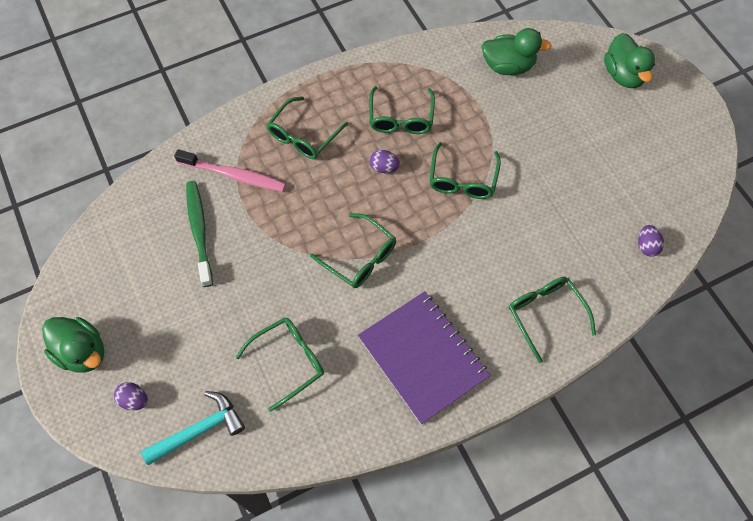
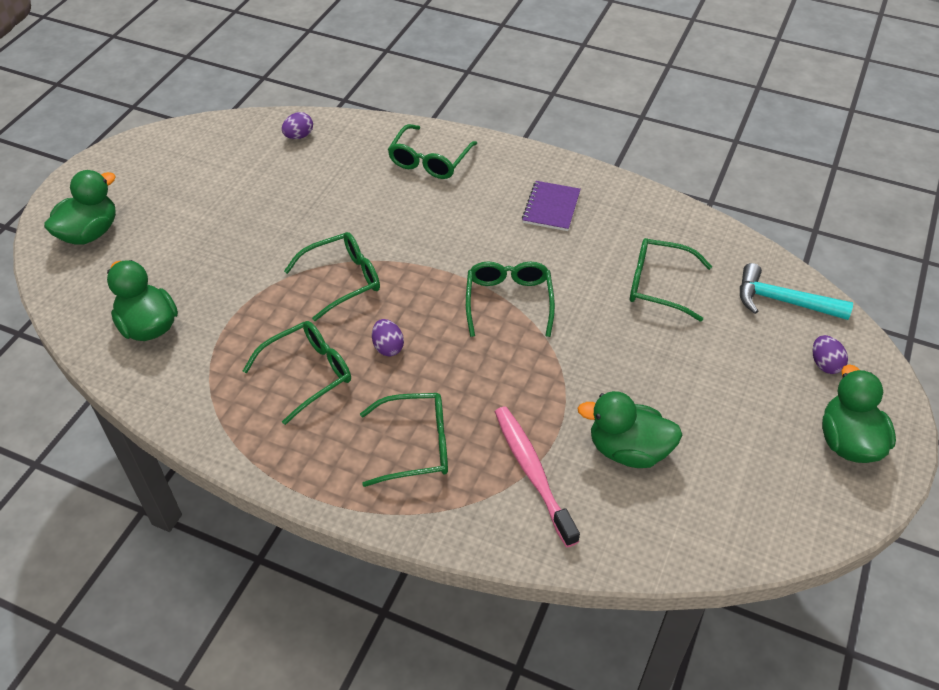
camera: 130 degrees left, 15 degrees down
(199, 231) = (628, 450): green toothbrush -> green duck
(422, 357) = (551, 207): purple notebook -> purple notebook, size x0.52

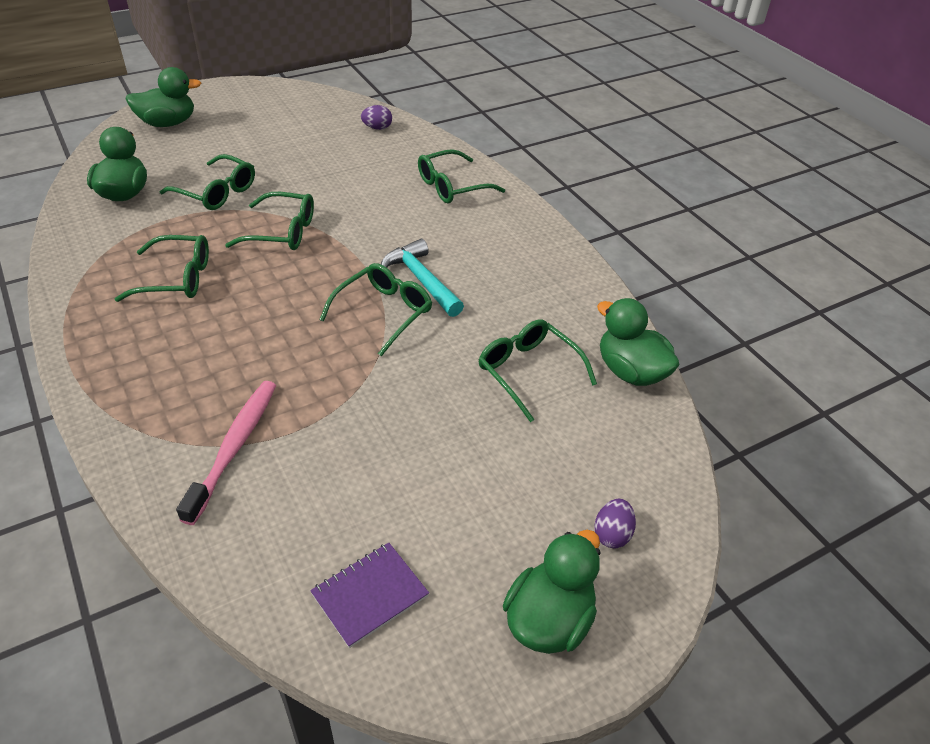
camera: 35 degrees right, 5 degrees down
(388, 347) = (252, 293): purple egg -> none
(416, 445) = (180, 371): green glasses -> green glasses (217, 192)
(551, 207) = (508, 265): purple notebook -> purple notebook (370, 595)
(628, 450) = (331, 483): green duck -> green duck (630, 371)
(782, 301) = (635, 453): turquoise hammer -> turquoise hammer (421, 280)

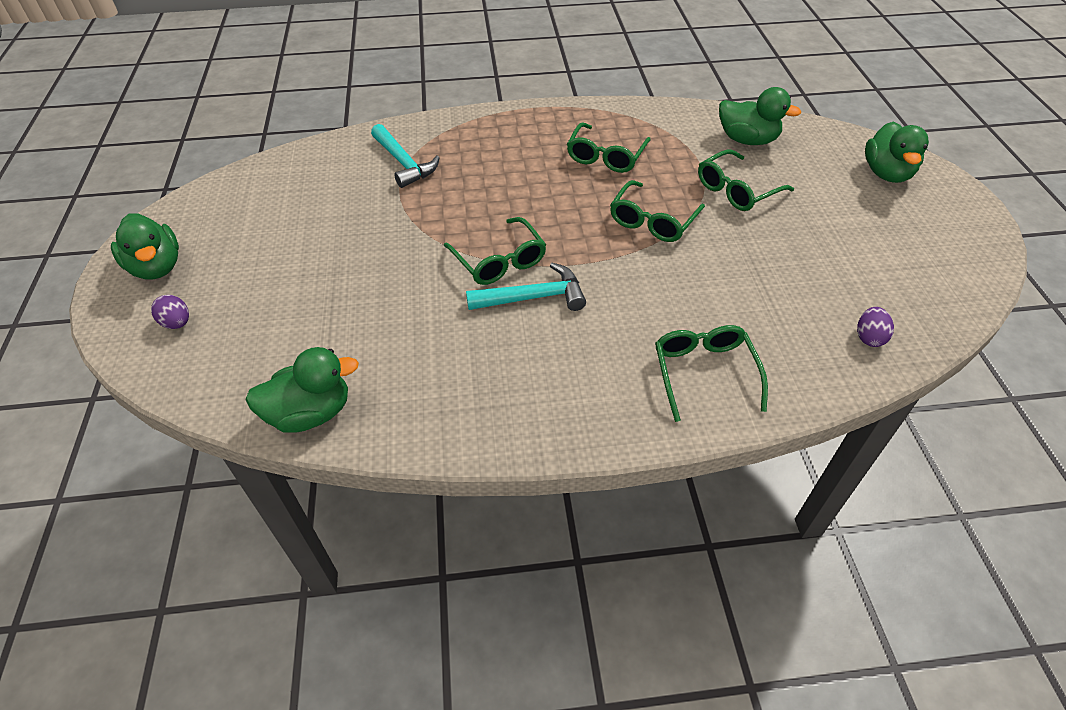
camera: 115 degrees right, 5 degrees up
(234, 447) = (404, 163): pink toothbrush -> turquoise hammer
(370, 595) = (247, 198): purple notebook -> none
(528, 371) = (365, 334): green glasses -> none

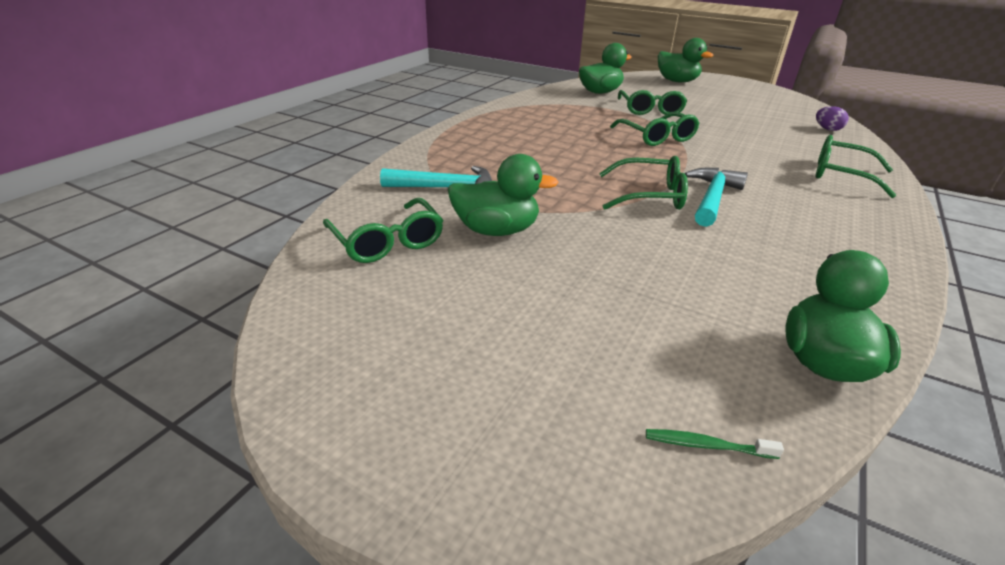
camera: 55 degrees left, 15 degrees down
(157, 267) = (407, 412): green duck -> green duck (496, 230)
(177, 323) = (566, 428): purple egg -> none
(193, 378) = (706, 445): none -> green toothbrush
(606, 157) = (560, 125): green glasses -> green glasses (387, 242)

